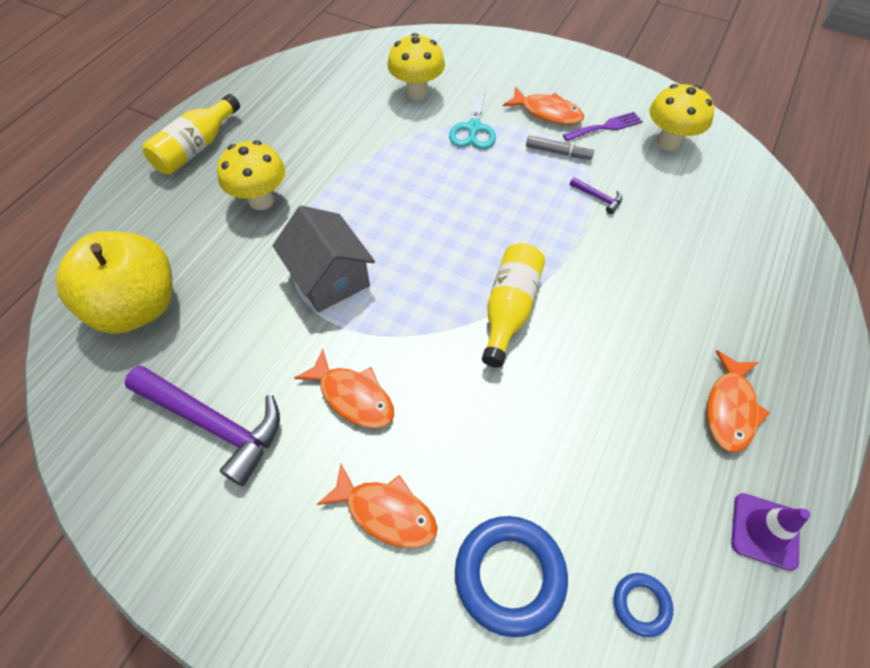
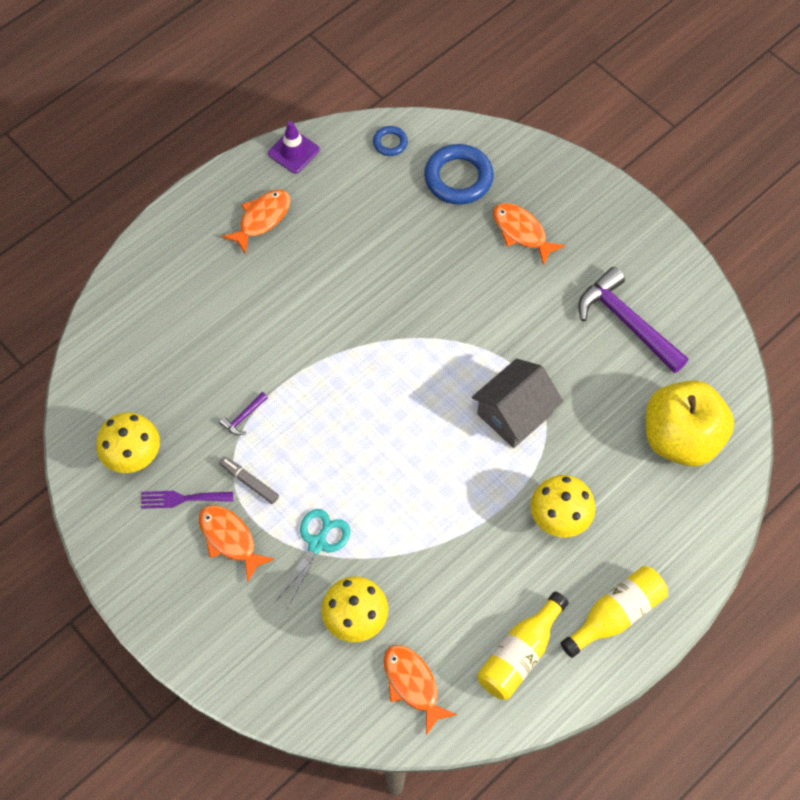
camera: 160 degrees left, 5 degrees up
(329, 277) = (514, 414): grey house -> grey house turned 60 degrees clockwise
(353, 396) = (522, 310): orange fish -> orange fish (412, 684)
(509, 309) = (378, 338): yellow bottle -> yellow bottle (520, 654)
(598, 198) = (244, 417): purple hammer -> purple hammer turned 105 degrees counterclockwise

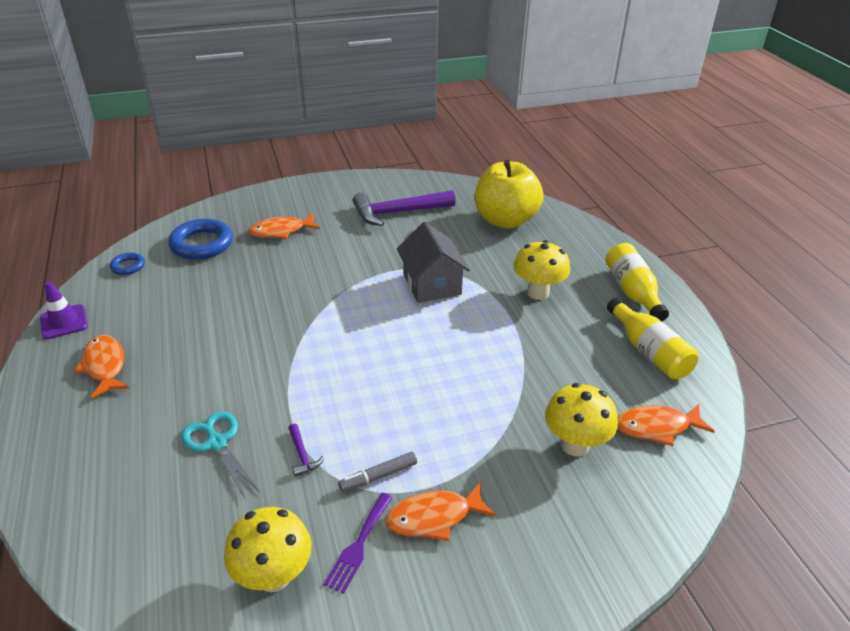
camera: 65 degrees left, 25 degrees down
(317, 544) = (479, 445): turquoise scissors -> turquoise scissors (217, 443)

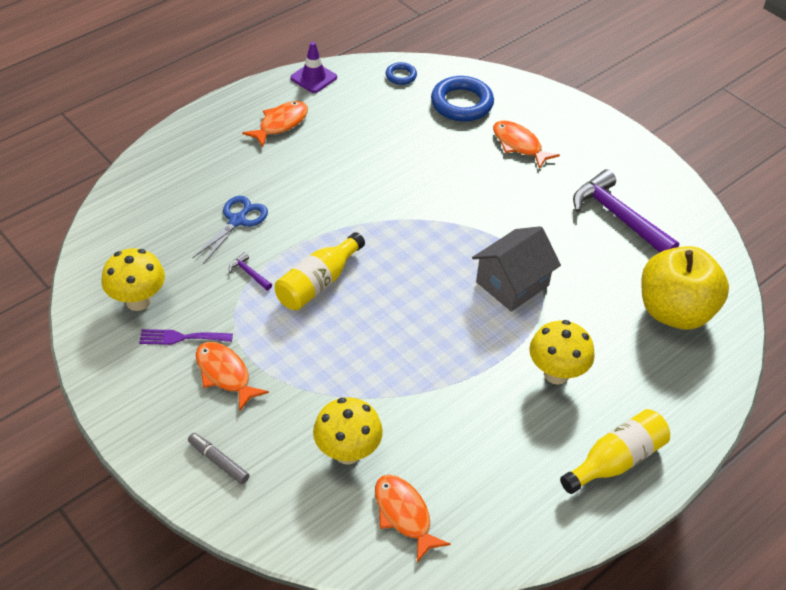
camera: 65 degrees right, 10 degrees up
(217, 443) = (237, 221): turquoise scissors -> blue scissors
(302, 455) = (249, 273): purple hammer -> purple hammer turned 90 degrees clockwise
(378, 476) = (249, 327): grey marker -> grey marker (218, 461)
(649, 351) = (517, 492): yellow bottle -> yellow bottle (318, 283)

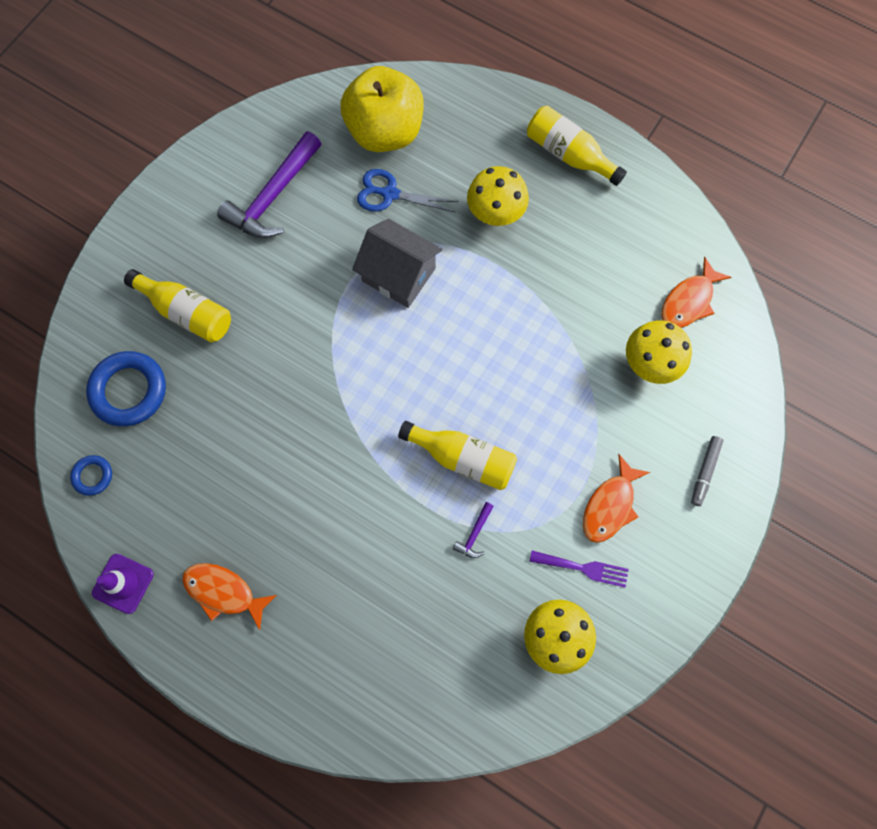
camera: 105 degrees left, 25 degrees up
(181, 337) = (583, 568): purple fork -> purple fork turned 60 degrees counterclockwise
(237, 221) = (403, 578): blue scissors -> blue scissors (390, 194)
(519, 145) = (187, 312): orange fish -> yellow bottle

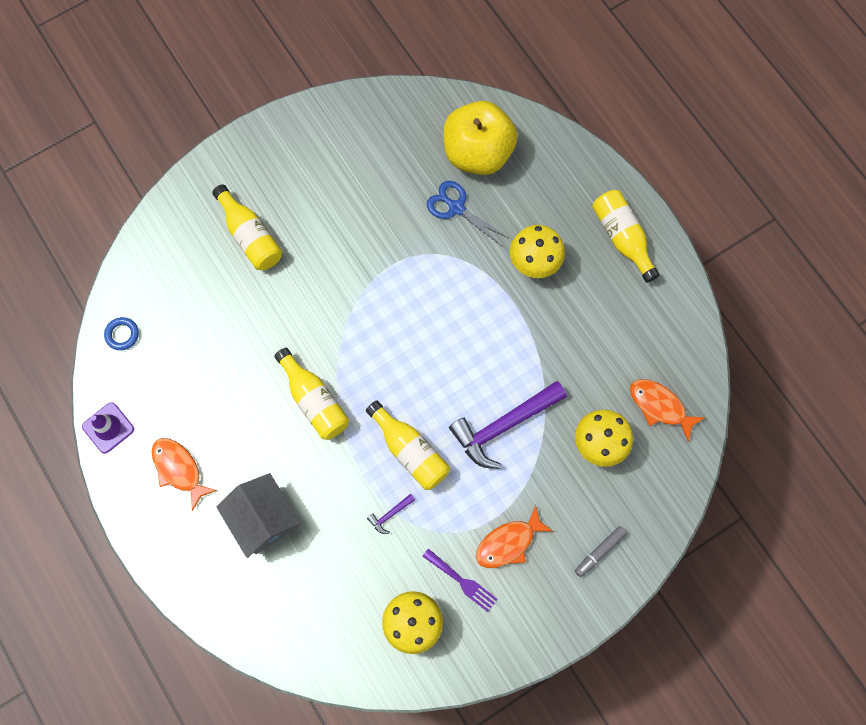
camera: 25 degrees right, 0 degrees up
(129, 391) = (178, 280): blue ring -> none
(273, 196) = (361, 169): purple hammer -> purple hammer (504, 425)
(337, 452) = (314, 400): none -> yellow bottle
(398, 274) = (431, 278): grey house -> grey house (263, 519)
(689, 301) = (660, 406): orange fish -> orange fish turned 60 degrees clockwise

